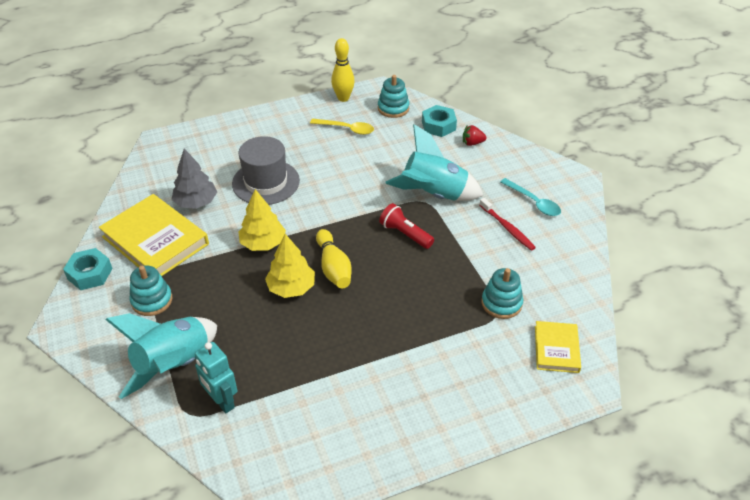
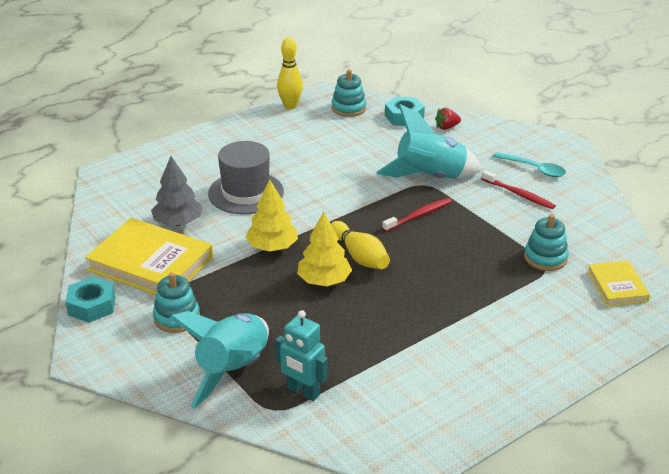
camera: 15 degrees left, 10 degrees down
(346, 129) = (308, 133): yellow spoon -> none
(405, 234) = (418, 215): red flashlight -> red toothbrush

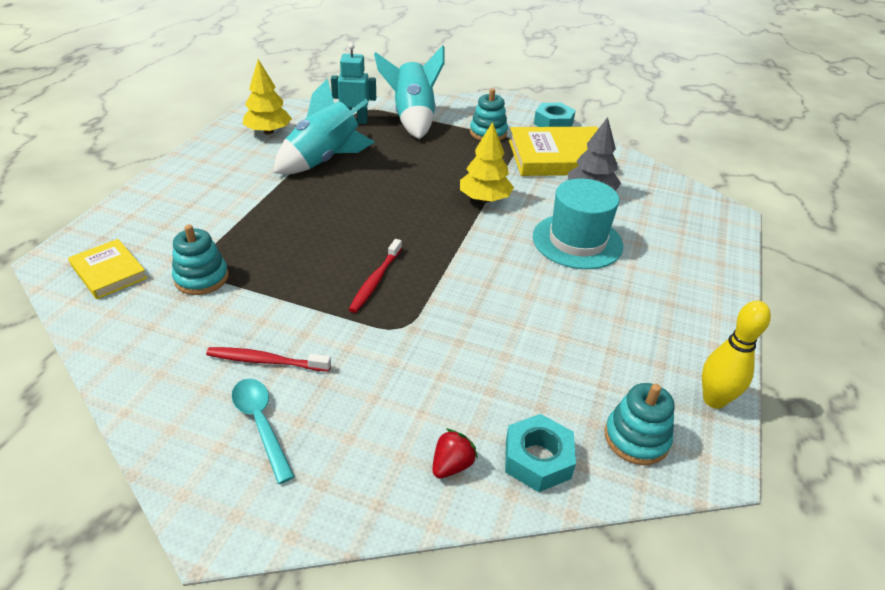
camera: 145 degrees right, 5 degrees up
(246, 193) = (577, 241): grey hat -> turquoise hat
(324, 281) = (410, 187): yellow tree -> yellow tree (268, 132)
(359, 256) = (399, 216): yellow bowling pin -> none
(430, 177) = (402, 343): turquoise rocket -> turquoise rocket (324, 160)
(533, 169) = (261, 424): turquoise spoon -> turquoise spoon turned 60 degrees clockwise

